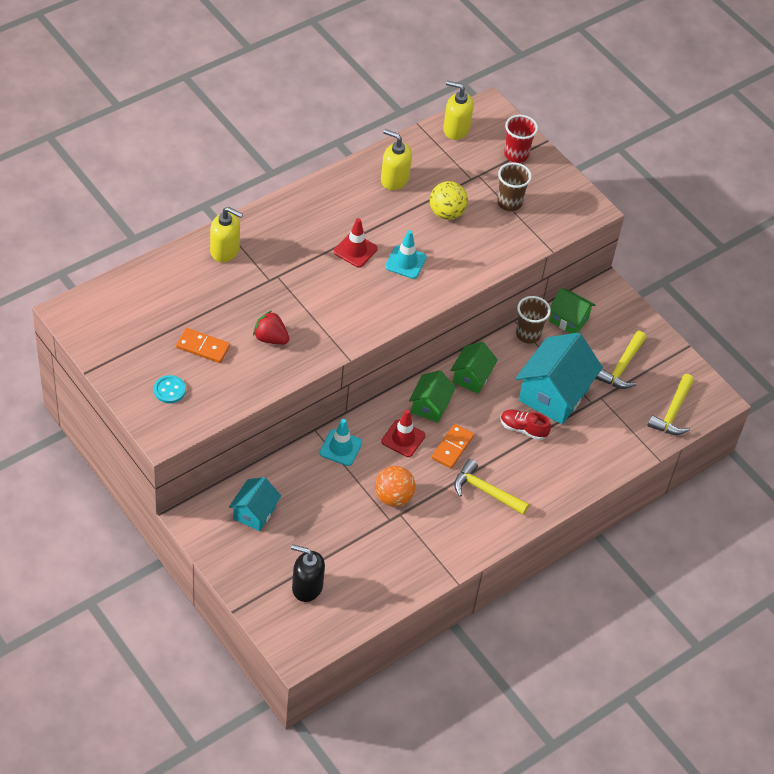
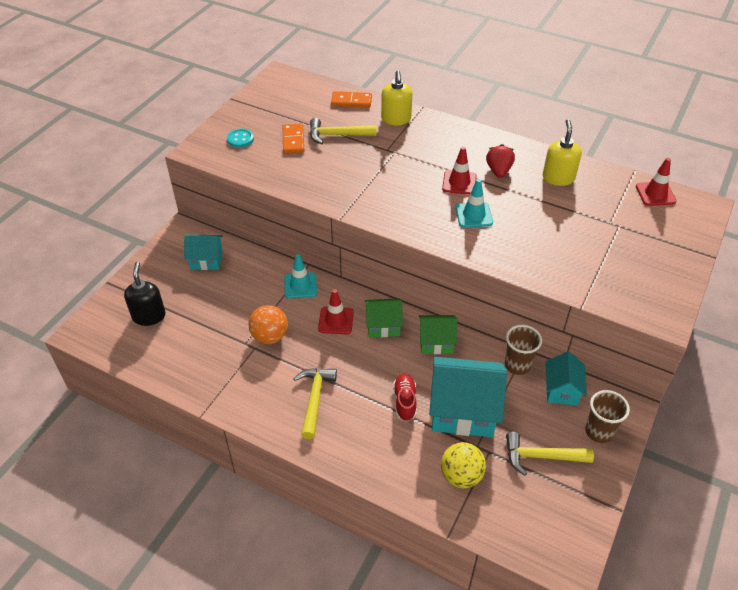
camera: 70 degrees right, 5 degrees down
(270, 338) = (328, 169): red strawberry -> red strawberry (498, 171)
(446, 213) = (553, 221): yellow ball -> yellow ball (461, 476)
(452, 447) = (348, 357): orange domino -> orange domino (351, 101)
(456, 129) = (655, 194): yellow soap dispenser -> red traffic cone
(509, 203) = (608, 257): brown cup -> brown cup (599, 432)
(516, 155) = (671, 241): red cup -> none
(568, 320) = (561, 390): green house -> turquoise house
(673, 412) = (519, 526): yellow hammer -> yellow hammer (338, 135)

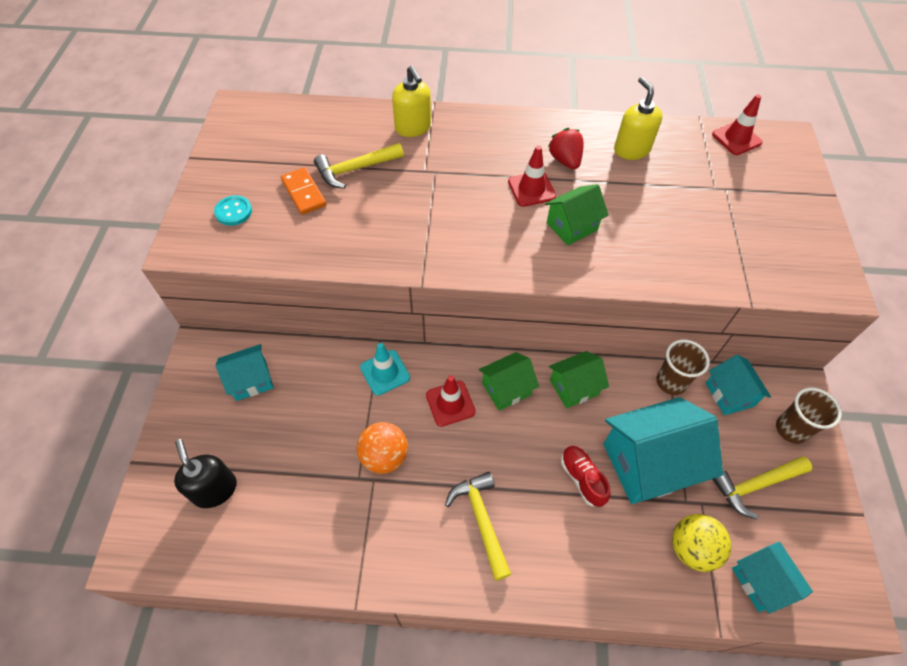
camera: 25 degrees left, 10 degrees up
(351, 101) = (347, 119): orange domino -> none
(473, 215) = (572, 226): turquoise traffic cone -> green house
(502, 517) = (761, 581): none -> turquoise house

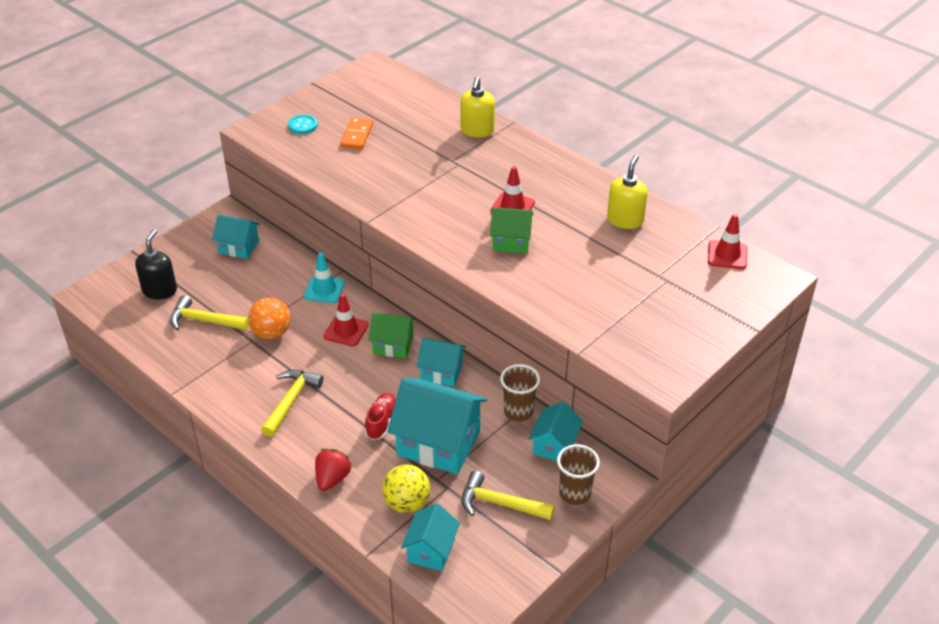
camera: 40 degrees right, 15 degrees down
(355, 169) = (406, 137): yellow hammer -> yellow hammer (204, 321)
(565, 160) = (562, 202): red strawberry -> red strawberry (332, 479)
(574, 387) = (441, 372): green house -> turquoise house

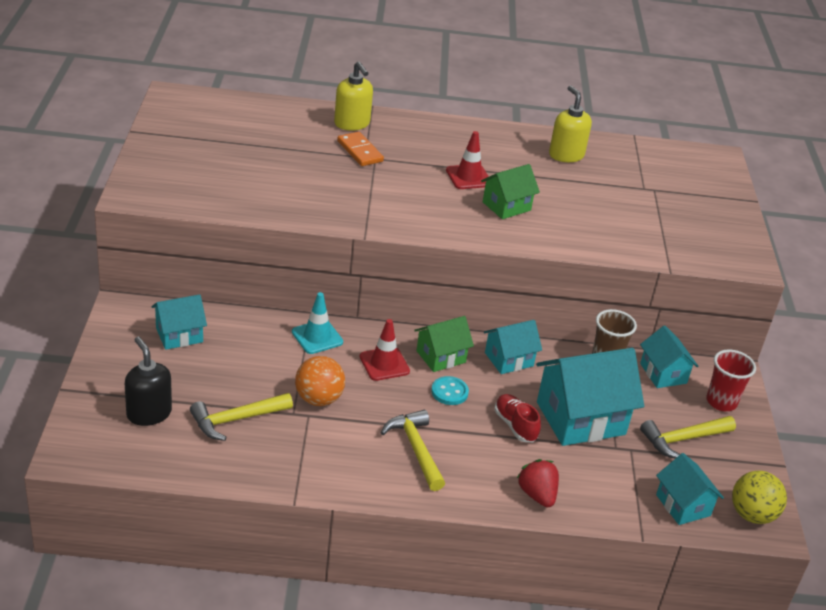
camera: 45 degrees left, 5 degrees down
(303, 125) = (179, 174): turquoise button -> turquoise button (449, 392)
(357, 135) = (247, 165): orange domino -> orange domino (359, 151)
(407, 503) = (619, 479): yellow ball -> yellow ball (752, 514)
(575, 493) = (721, 402): brown cup -> red cup
(727, 255) = (668, 154): red traffic cone -> none

